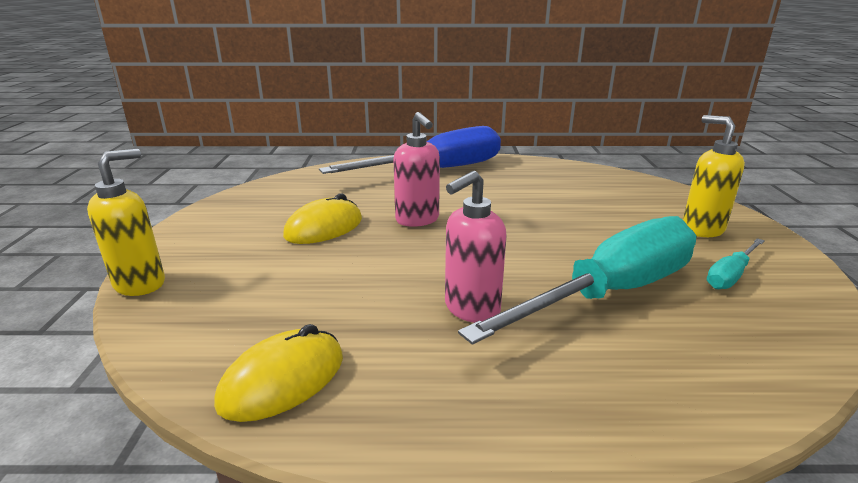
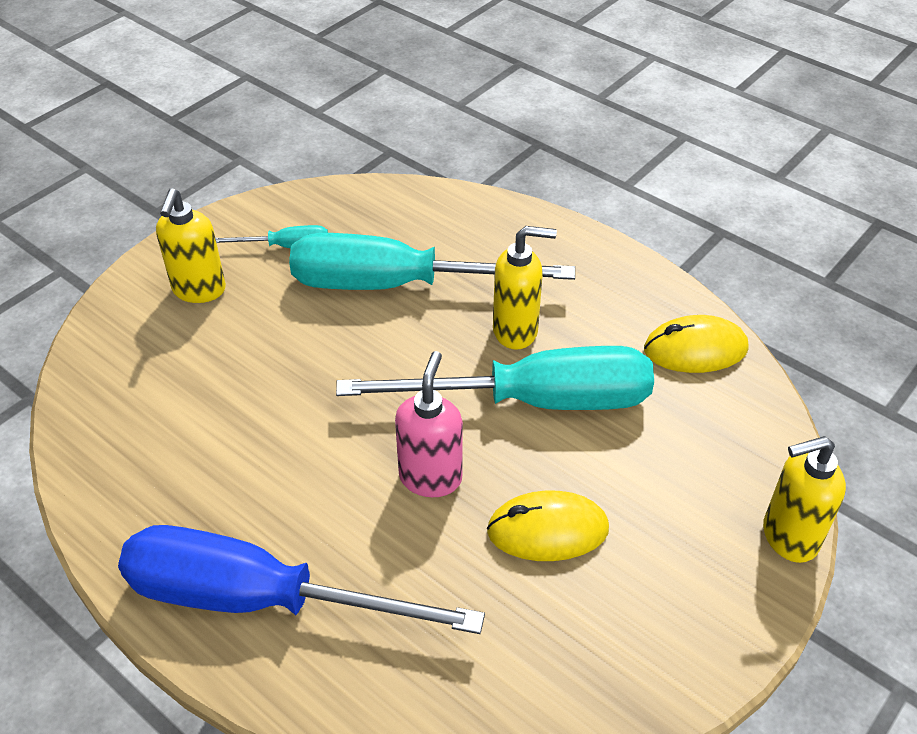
camera: 140 degrees left, 20 degrees up
(399, 274) = (534, 401): none -> turquoise screwdriver
(471, 309) = (516, 331): pink soap dispenser -> yellow soap dispenser

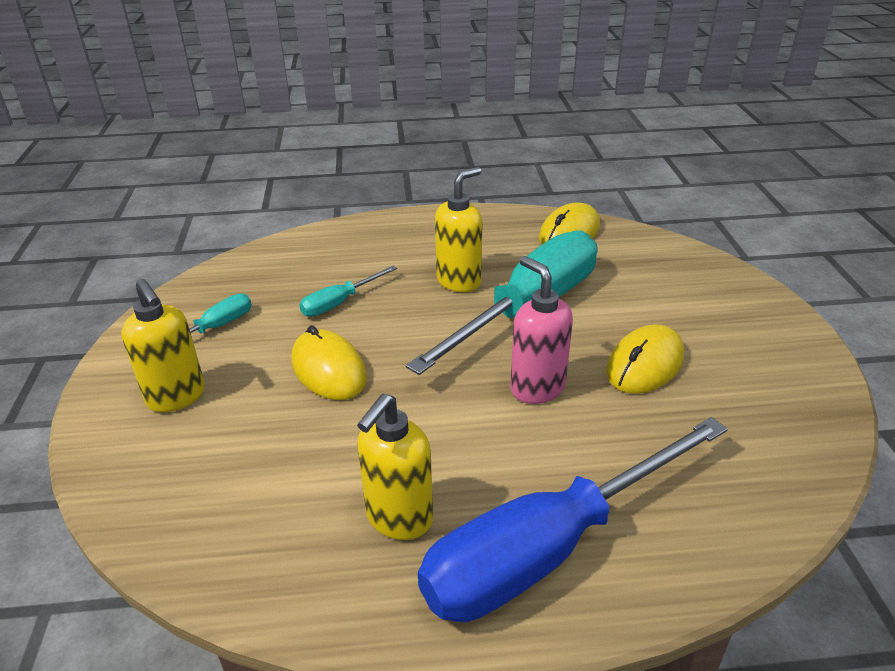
camera: 45 degrees left, 10 degrees down
(312, 341) = (328, 369): none -> yellow mouse
(397, 285) = (339, 303): turquoise screwdriver -> turquoise screwdriver, size x0.43
(788, 537) = (748, 283): yellow soap dispenser -> yellow soap dispenser (398, 518)

